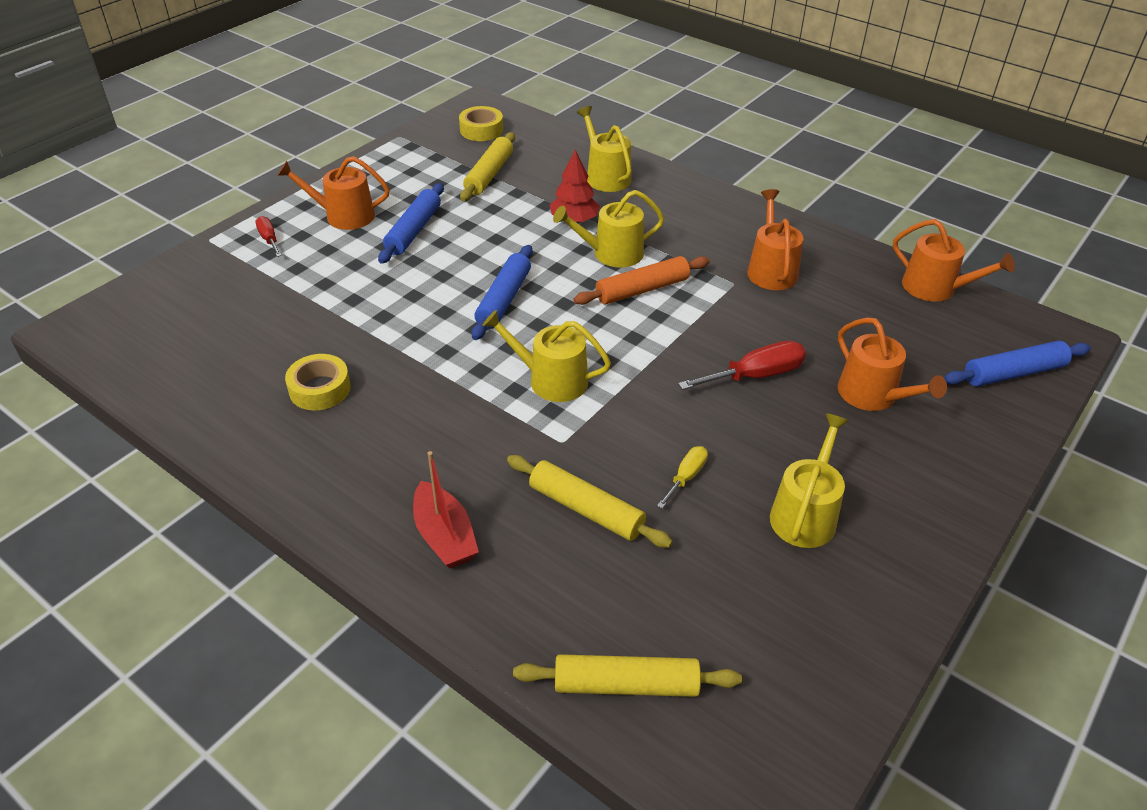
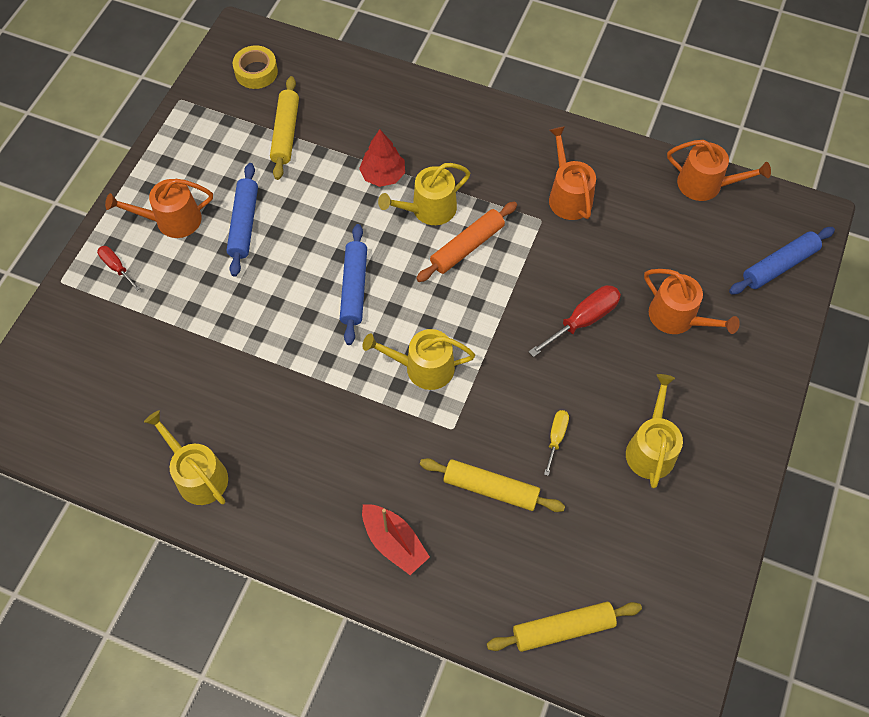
camera: 15 degrees left, 20 degrees up
(320, 389) = (238, 427): yellow tape -> none
(605, 176) = (393, 110): yellow watering can -> yellow watering can (198, 475)

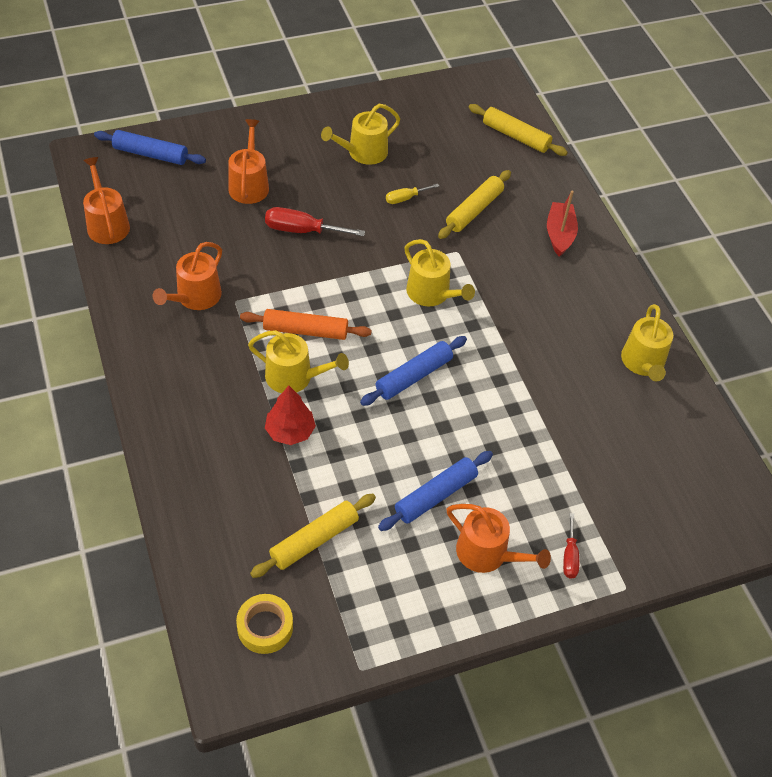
camera: 135 degrees left, 10 degrees down
(491, 488) = (474, 210): yellow rolling pin -> yellow rolling pin turned 60 degrees clockwise

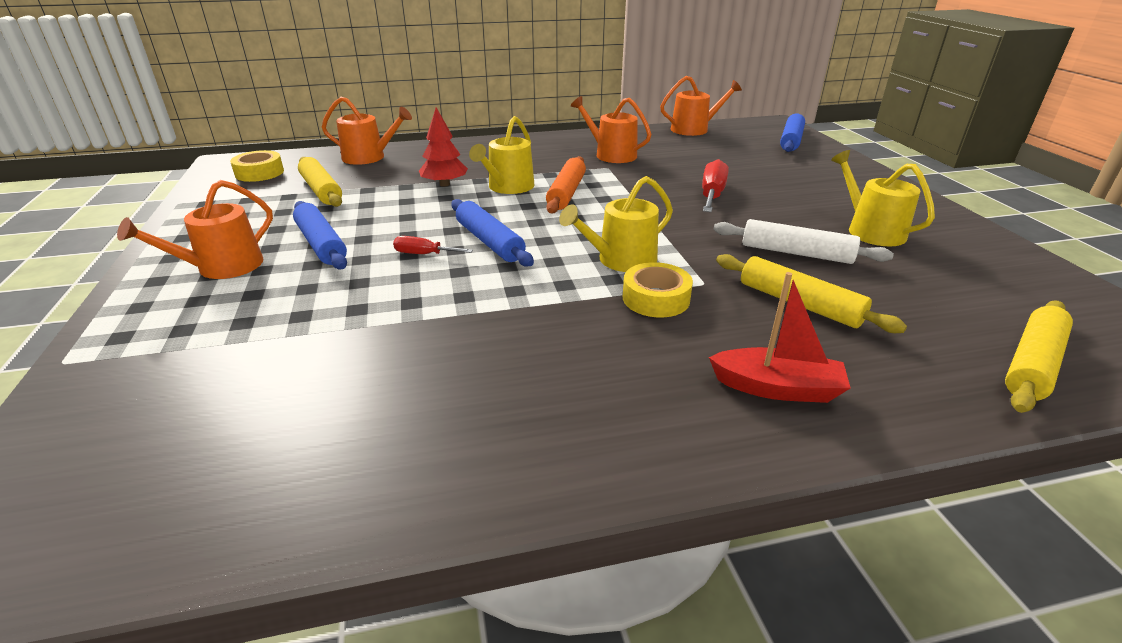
camera: 100 degrees right, 20 degrees down
(249, 184) = (772, 174): orange watering can -> orange watering can (369, 157)
(405, 198) = (796, 253): yellow screwdriver -> white rolling pin
(482, 277) = (656, 298): none -> yellow tape
(569, 556) = (158, 321): red screwdriver -> red screwdriver (424, 254)
(643, 363) = (446, 455): yellow watering can -> none

